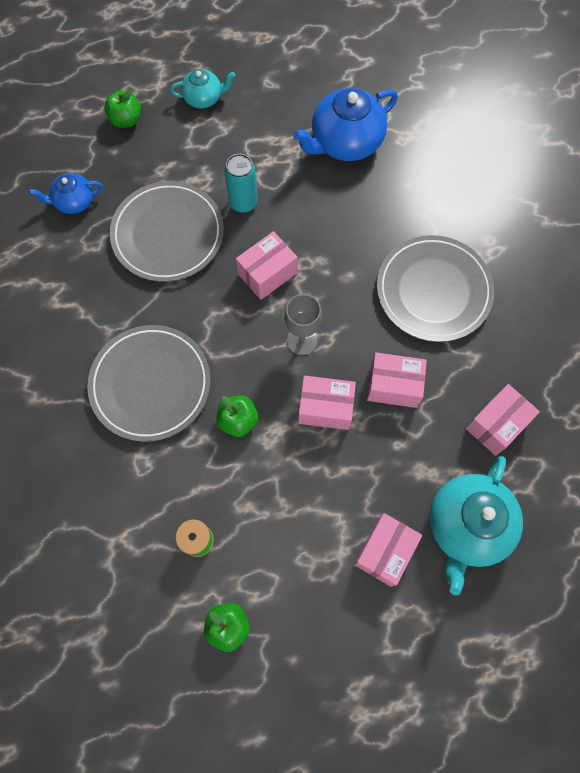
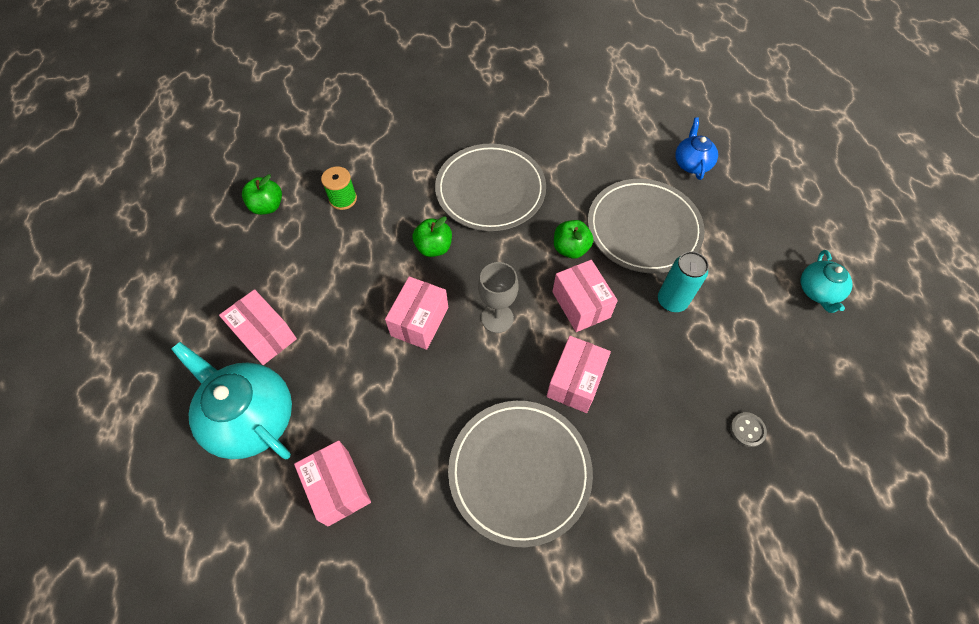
camera: 105 degrees right, 10 degrees down
(126, 120) = (788, 217): green apple -> green apple (570, 249)
(345, 142) = (747, 430): blue teapot -> grey button
(393, 386) = (420, 391): pink box -> pink box (575, 381)

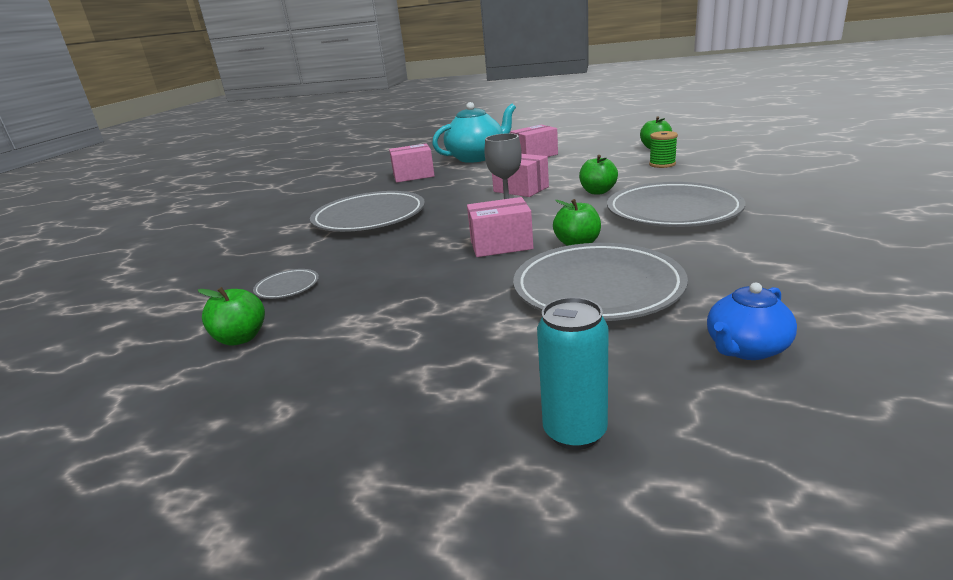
camera: 110 degrees right, 35 degrees down
(575, 381) = (421, 238): pink box -> none
(672, 301) = (475, 293): turquoise can -> turquoise can (575, 432)
(692, 163) = (746, 348): blue teapot -> blue teapot turned 120 degrees clockwise
(708, 464) = (287, 287): none -> grey plate
(747, 430) = (291, 313): grey button -> none
(794, 448) = (241, 338): none -> green apple
(818, 291) = (412, 426): turquoise teapot -> none

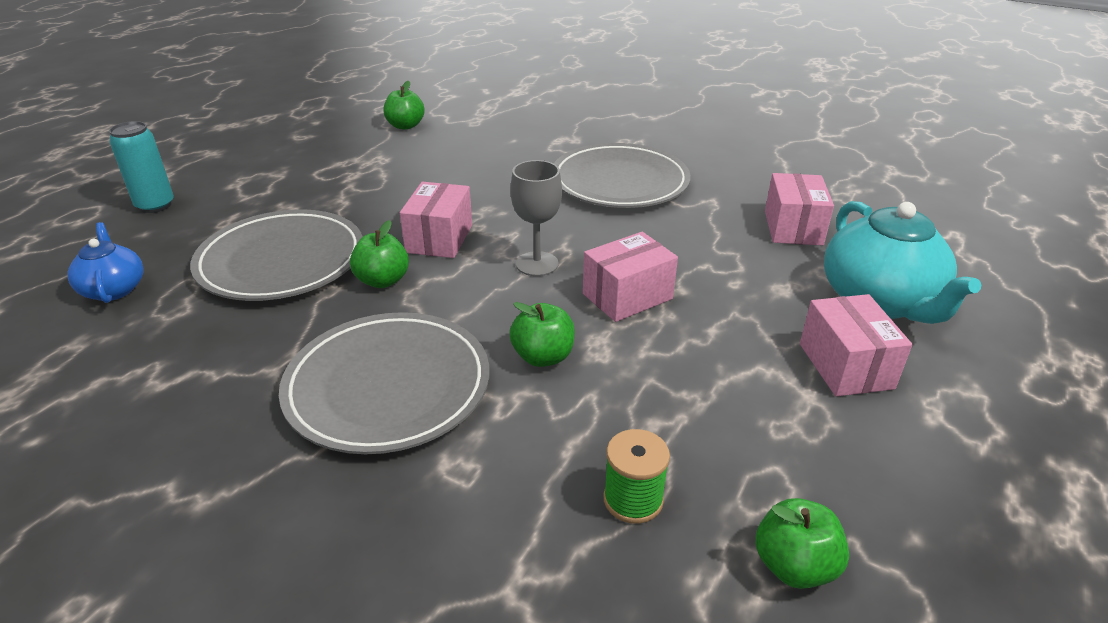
camera: 105 degrees right, 10 degrees up
(287, 287) = (473, 140): grey plate -> none

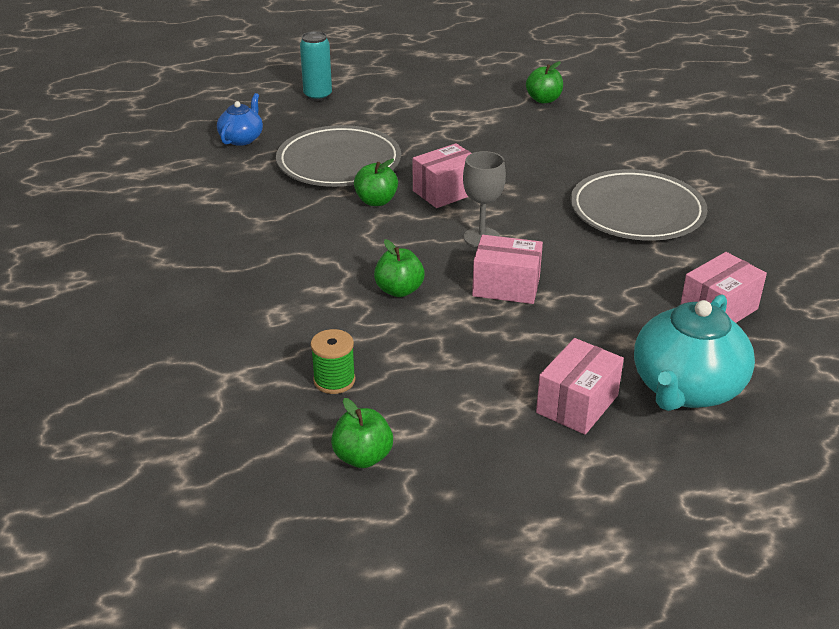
camera: 45 degrees right, 0 degrees up
(388, 387) = (299, 259): grey plate -> none

